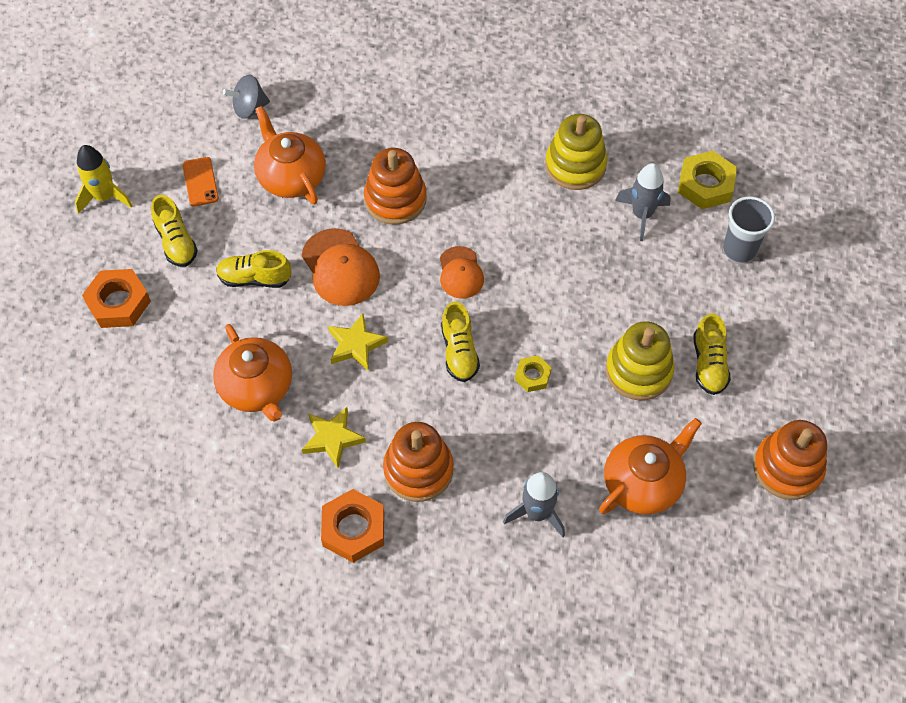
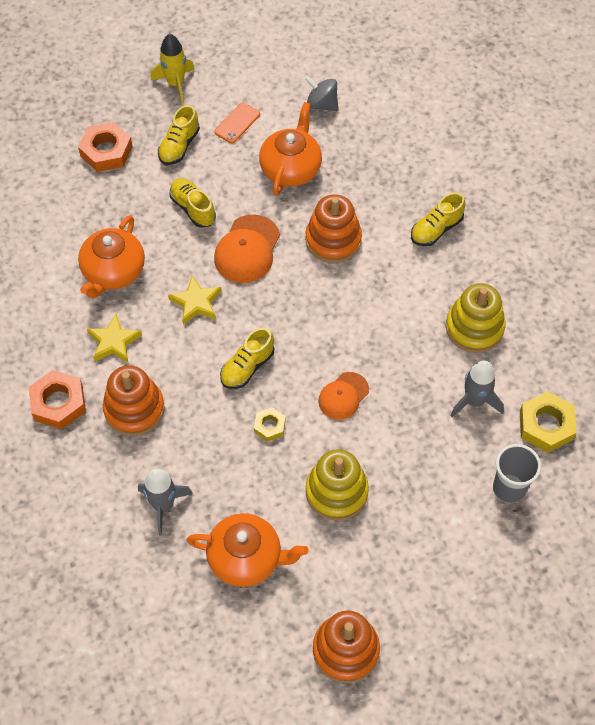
camera: 50 degrees right, 0 degrees up
(460, 273) = (311, 322): orange cap -> orange cap (343, 396)
(708, 364) = (386, 535): yellow shoe -> yellow shoe (436, 229)

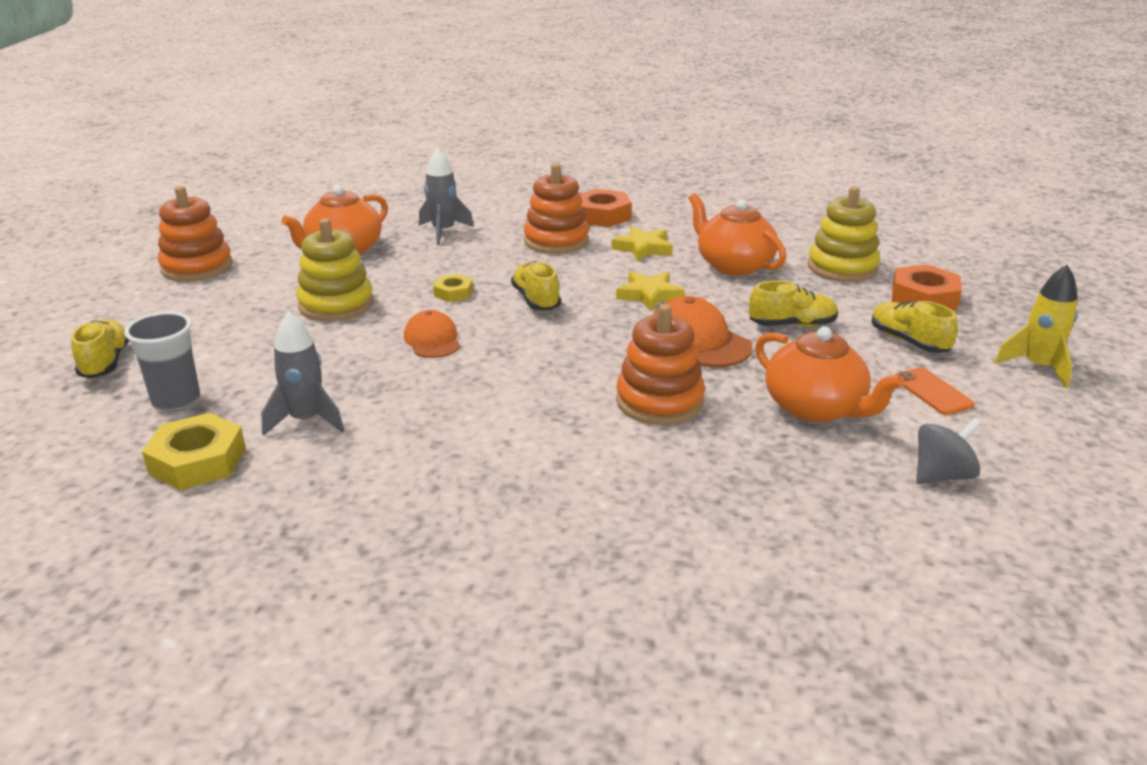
camera: 120 degrees right, 30 degrees down
(436, 229) = (599, 494): yellow shoe -> yellow shoe (105, 363)
(474, 328) = (402, 462): yellow stacking toy -> yellow stacking toy (842, 267)

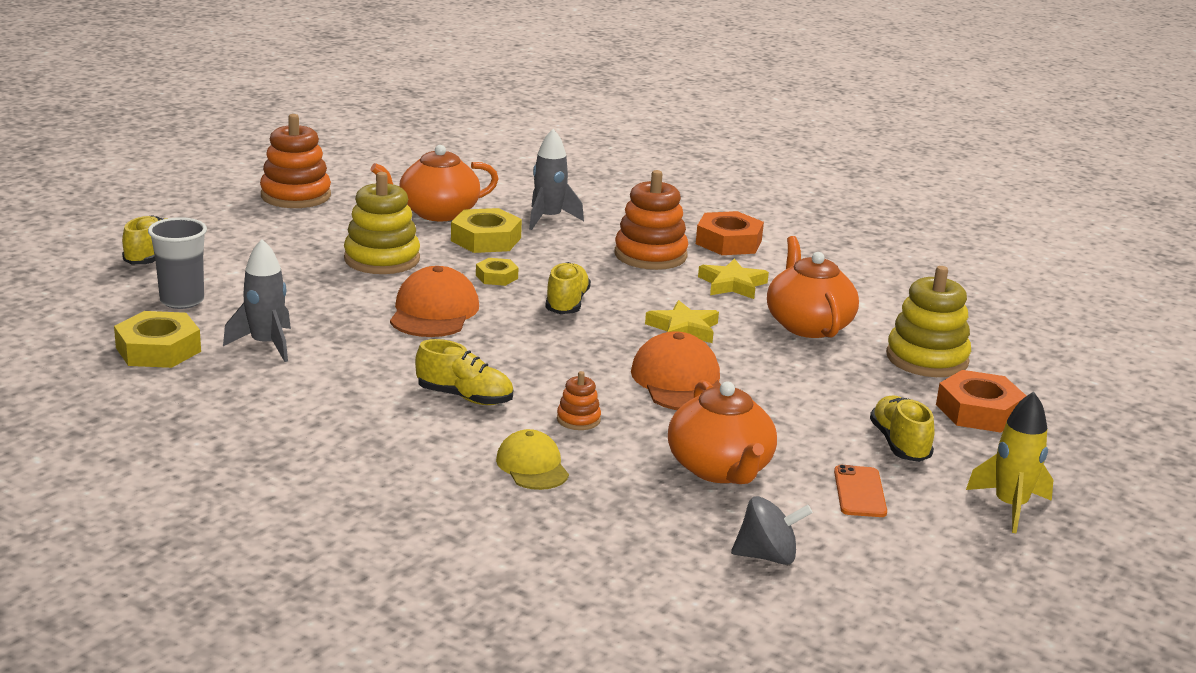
camera: 25 degrees right, 5 degrees down
(410, 263) = (486, 239): none -> yellow nut
(432, 340) = (434, 312): orange cap -> orange cap, size x1.53
(659, 401) = (578, 419): orange stacking toy -> orange stacking toy, size x0.49
(671, 460) = (532, 466): none -> yellow cap
(792, 325) = (795, 395): yellow shoe -> yellow shoe (464, 397)

